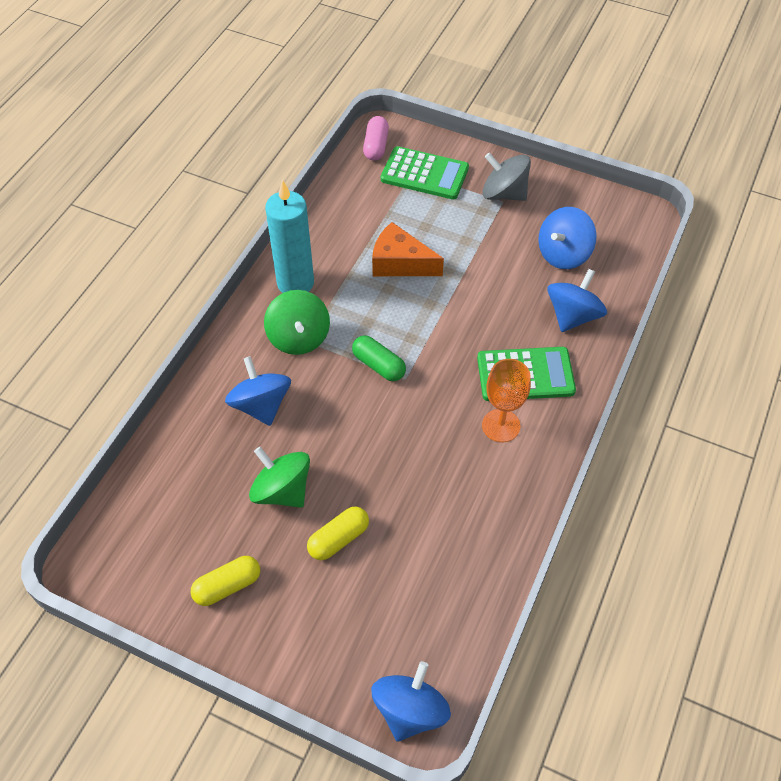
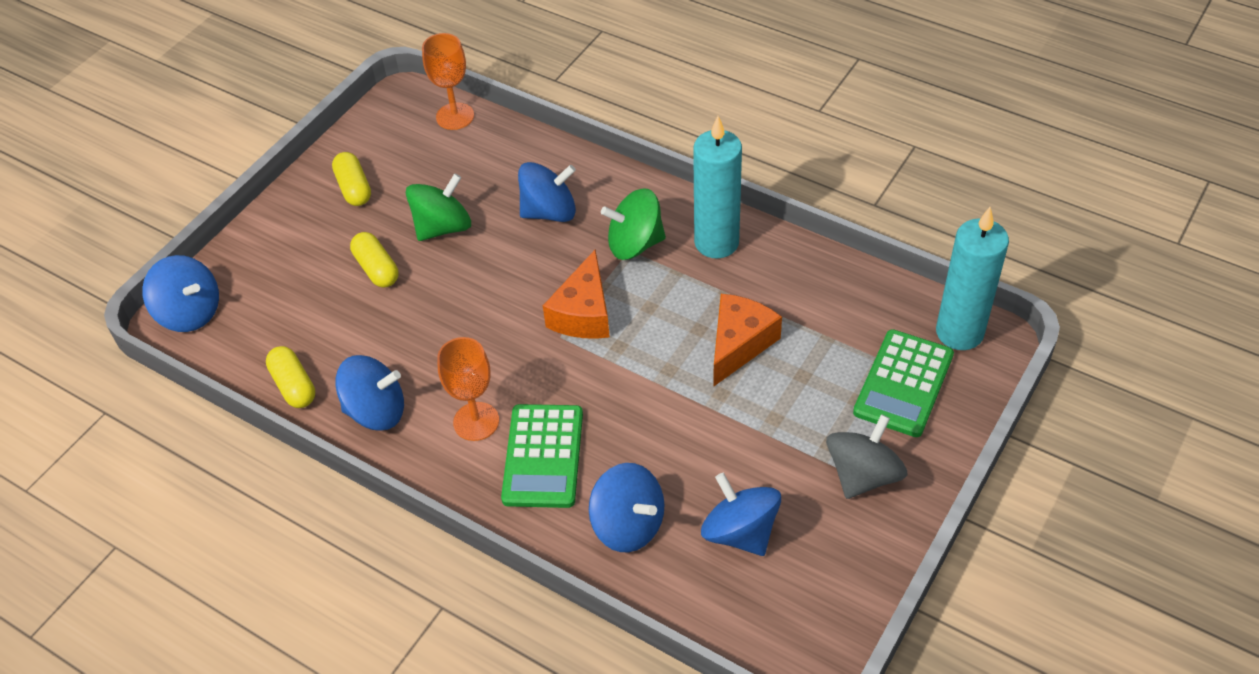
camera: 100 degrees right, 5 degrees down
(123, 508) = (455, 116): none -> orange goblet
(376, 146) = (959, 332): pink capsule -> turquoise candle
(378, 365) = (583, 313): green capsule -> orange cheese
(487, 580) = (294, 386): none -> yellow capsule
(503, 503) = (376, 411): none -> blue spinning top

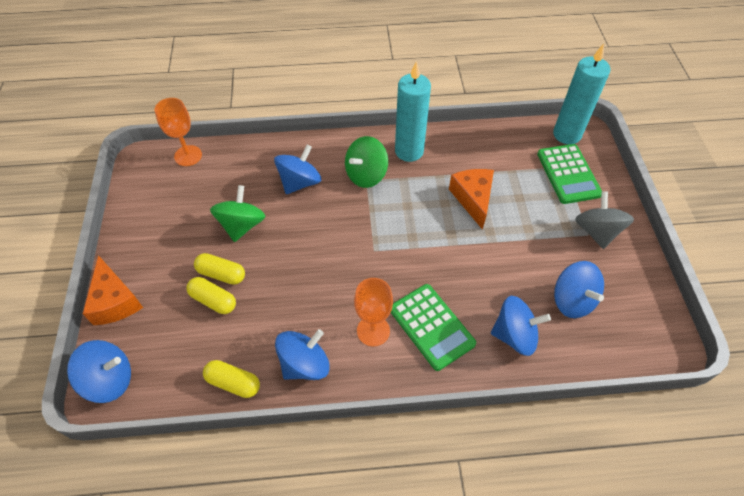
camera: 40 degrees left, 5 degrees up
(354, 188) = (159, 232): yellow capsule -> yellow capsule (213, 300)
(583, 313) = (374, 229): orange cheese -> orange cheese (115, 301)
(740, 532) = (572, 300): blue spinning top -> blue spinning top turned 135 degrees counterclockwise

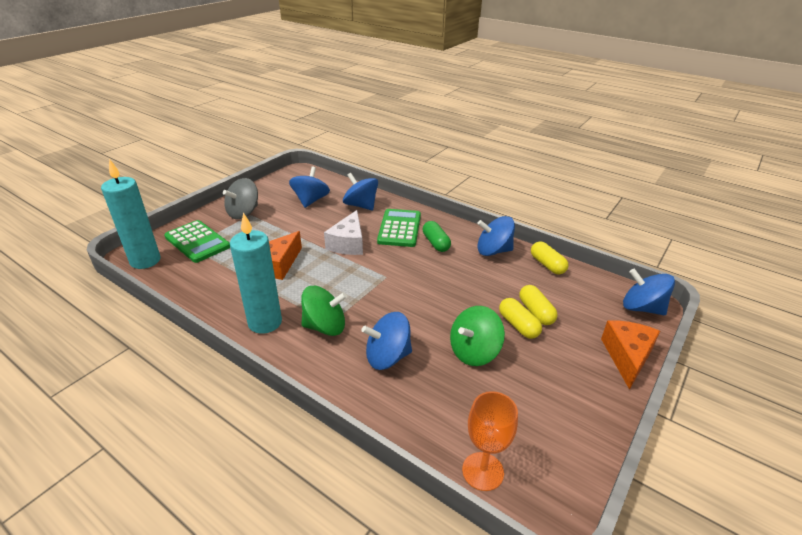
camera: 140 degrees left, 20 degrees down
(373, 331) = (436, 243): orange goblet -> green capsule
(452, 265) = (348, 243): none -> white cheese
(568, 174) = (197, 242): green calculator -> green calculator turned 105 degrees clockwise

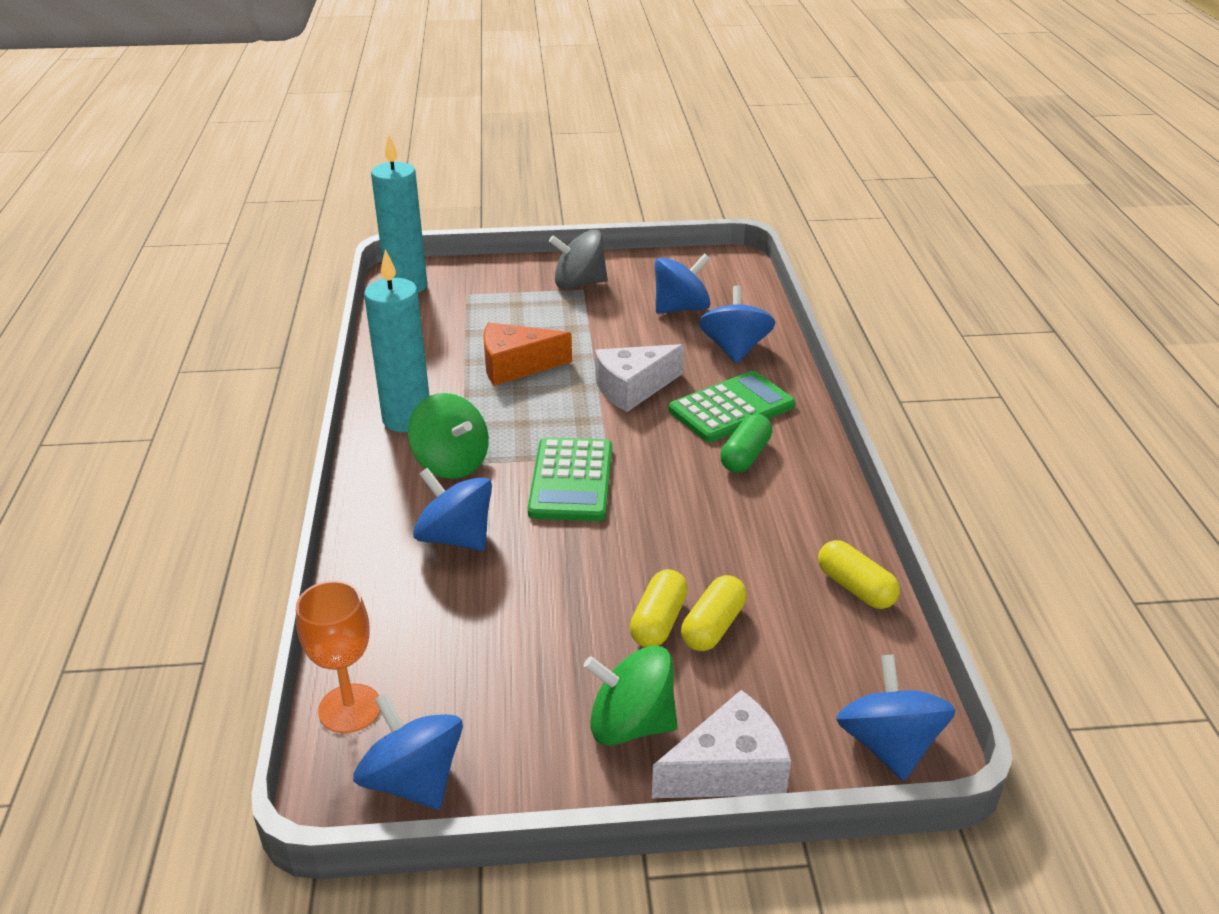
camera: 50 degrees right, 0 degrees up
(197, 242) = (480, 292): green calculator -> green calculator (571, 480)
(474, 352) = (550, 605): green spinning top -> green spinning top (631, 724)
(493, 251) = (809, 517): blue spinning top -> blue spinning top (413, 780)
(547, 265) = (855, 588): yellow capsule -> yellow capsule turned 60 degrees counterclockwise
(627, 357) = (729, 769): orange cheese -> white cheese

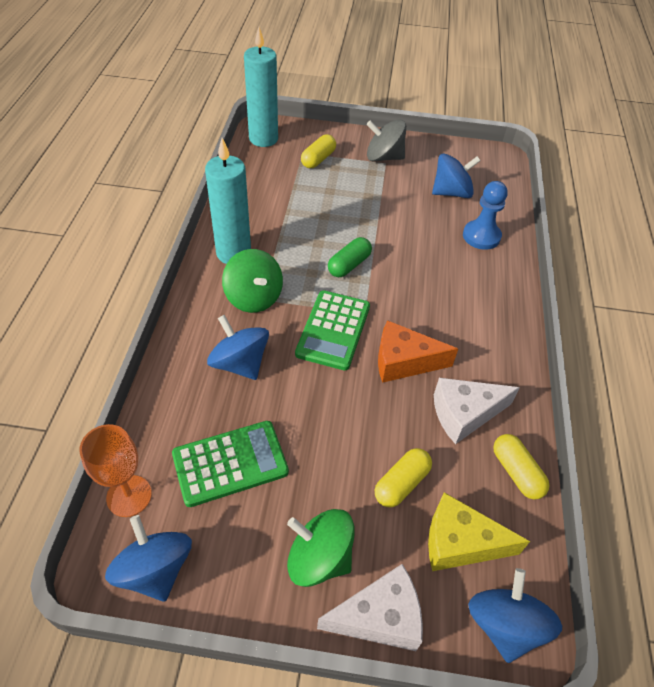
camera: 10 degrees right, 15 degrees up
(516, 366) = (321, 221): orange cheese -> orange cheese (404, 361)
(632, 388) = (398, 257): white cheese -> white cheese (464, 414)
(658, 622) = (363, 470): yellow capsule -> yellow capsule (318, 159)
(731, 408) = (465, 289): green calculator -> green calculator (230, 463)
(734, 349) = (481, 236): blue spinning top -> blue pawn
(745, 456) = (464, 334): green capsule -> green capsule (349, 265)
(807, 673) = (460, 542): none -> yellow cheese

